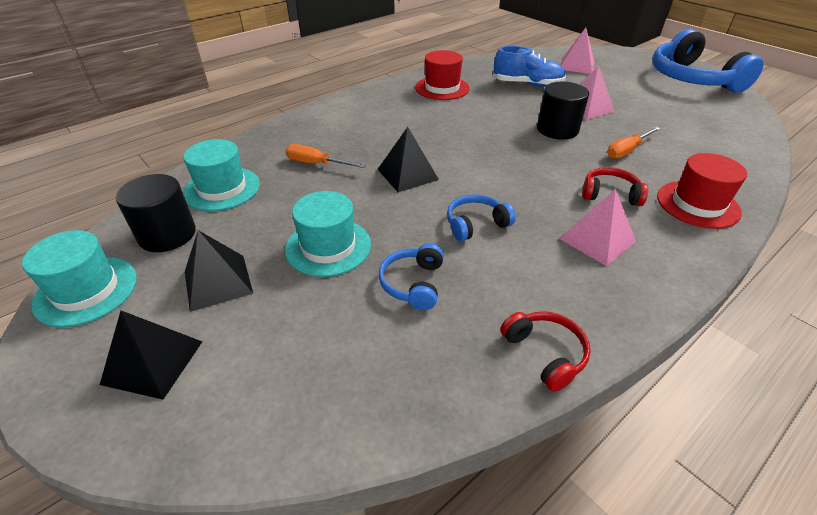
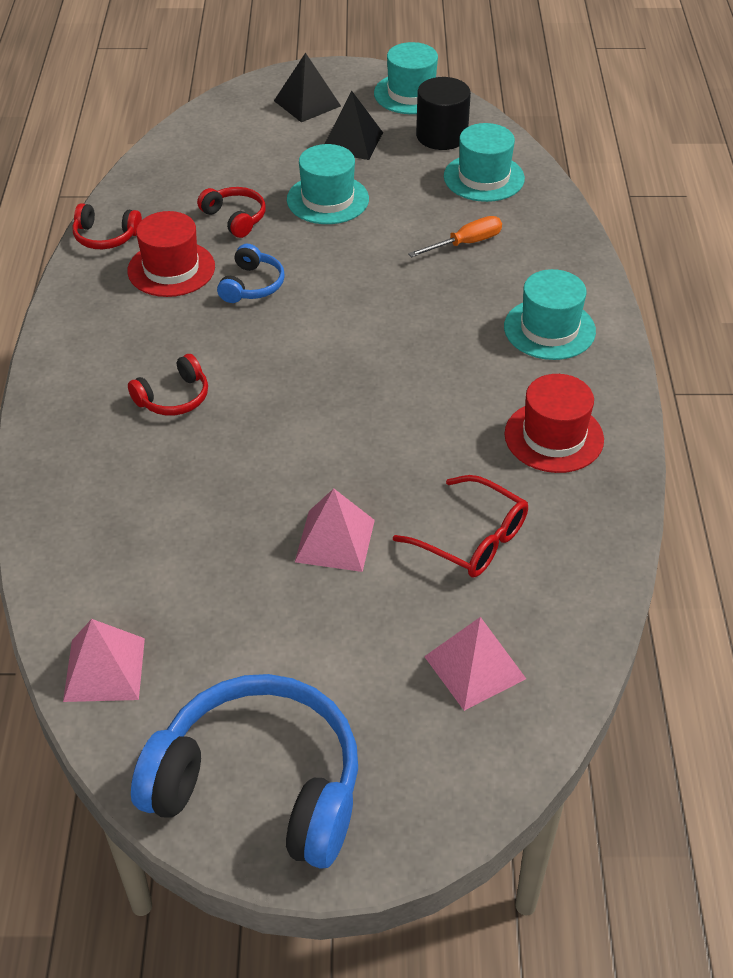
camera: 130 degrees right, 5 degrees up
(366, 112) = (549, 329): none -> turquoise hat
(407, 174) = (376, 289): black pyramid -> none
(413, 283) = (235, 218): blue headphones -> red headphones
(527, 84) = (472, 538): blue shoe -> red glasses
(557, 129) = (321, 462): black cylinder -> none
(597, 240) = (142, 338): pink pyramid -> pink pyramid (104, 669)
(627, 150) = (210, 482): orange screwdriver -> none
(697, 204) = (81, 445): red hat -> red hat (171, 269)

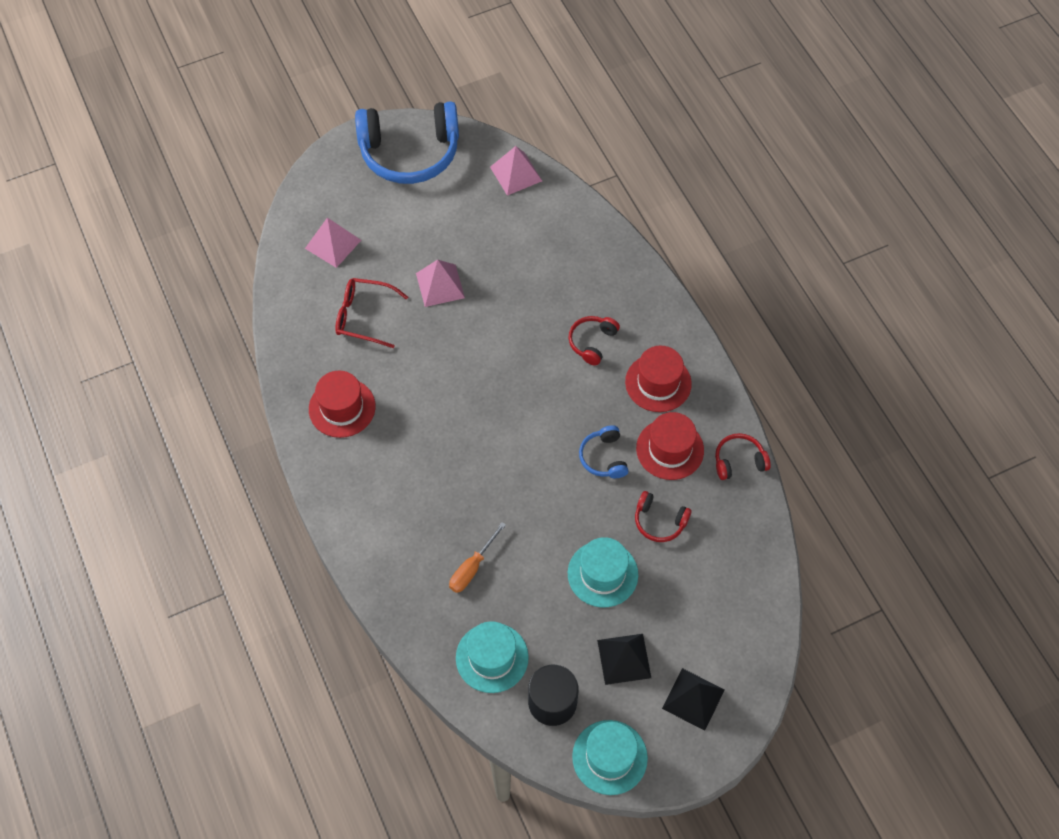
camera: 155 degrees right, 15 degrees up
(129, 330) = (658, 383): none -> red hat
(549, 329) = (377, 502): turquoise hat -> none

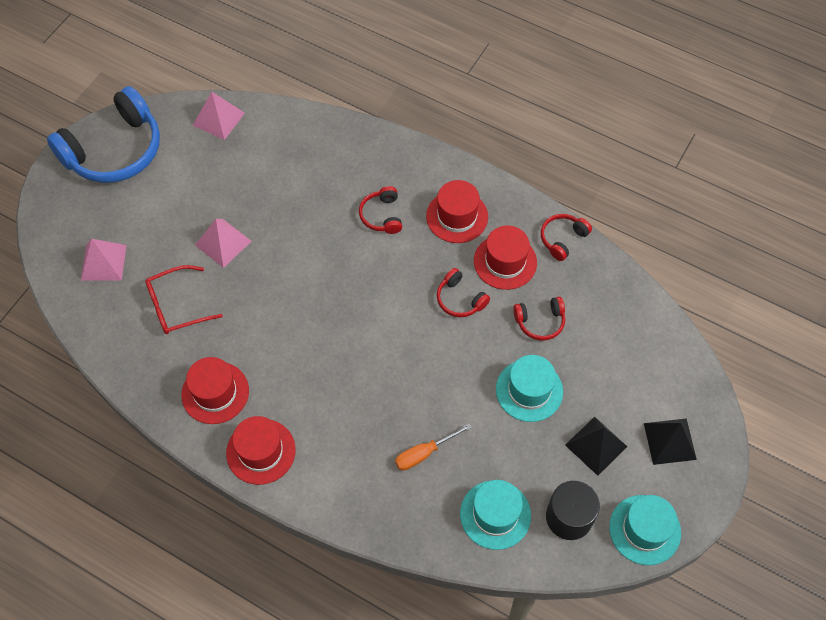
camera: 35 degrees left, 0 degrees up
(342, 479) = (261, 451): none -> red hat
(472, 568) = (424, 453): orange screwdriver -> orange screwdriver turned 60 degrees clockwise
(603, 457) = (460, 299): blue headphones -> red headphones

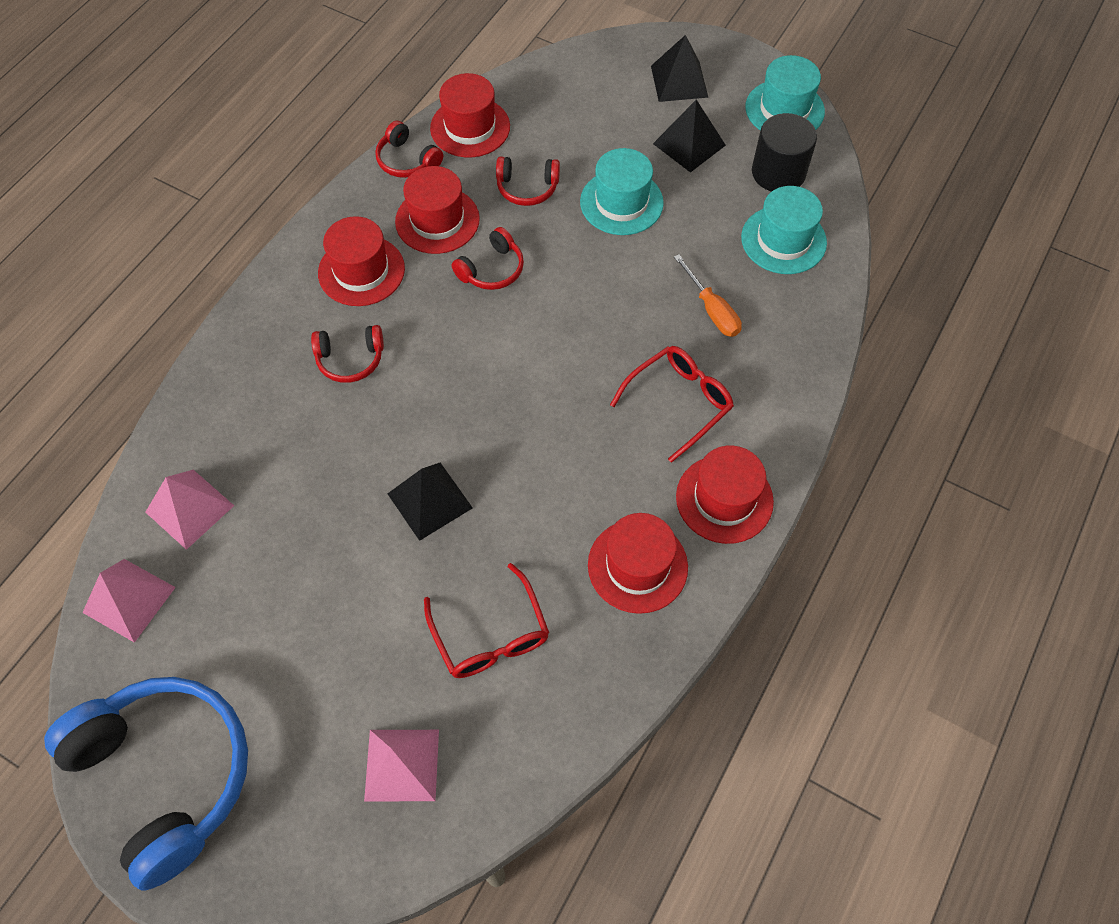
camera: 90 degrees left, 0 degrees up
(223, 243) = (379, 574): pink pyramid -> pink pyramid (190, 508)
(272, 268) = (430, 500): none -> black pyramid
(341, 425) = (679, 402): none -> red glasses
(540, 322) = (527, 188): red headphones -> red headphones turned 105 degrees clockwise
(600, 280) = (470, 127): none -> red hat

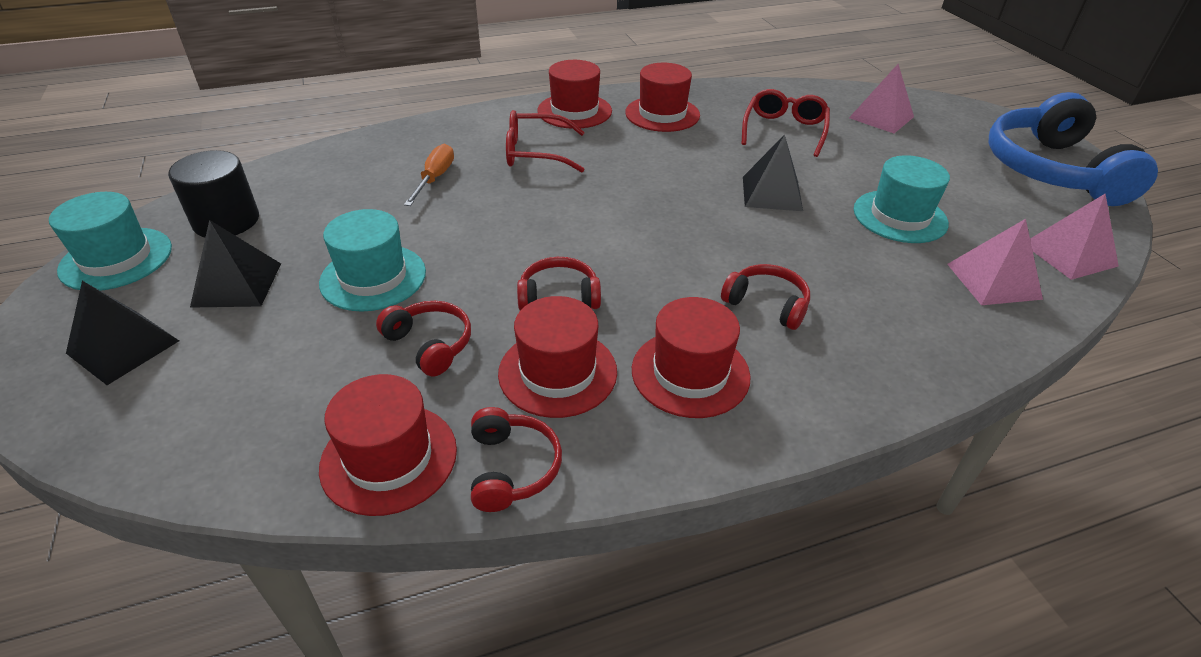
camera: 140 degrees left, 20 degrees down
(783, 240) = (314, 184): turquoise hat -> turquoise hat (900, 216)

